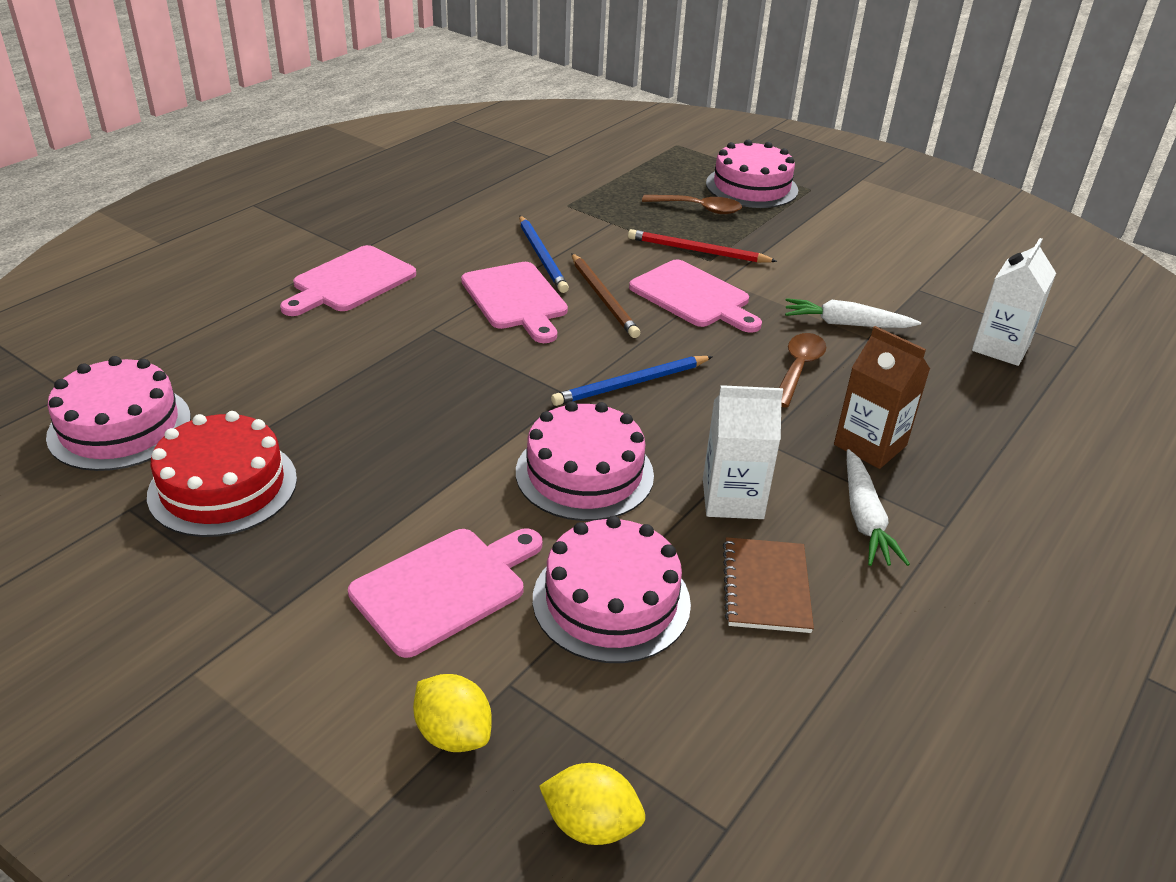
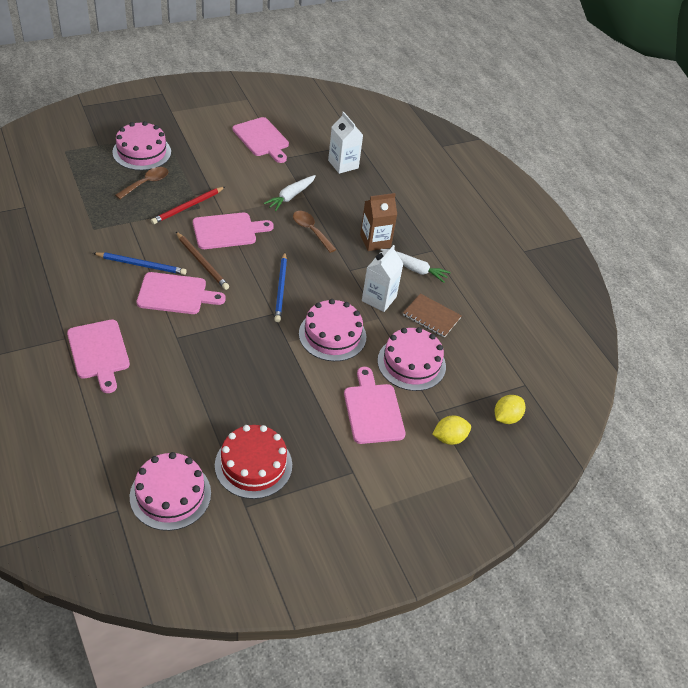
camera: 65 degrees left, 10 degrees up
(603, 298) = (202, 262): brown pencil -> brown pencil turned 45 degrees clockwise
(928, 259) = (262, 139): none -> pink cutting board

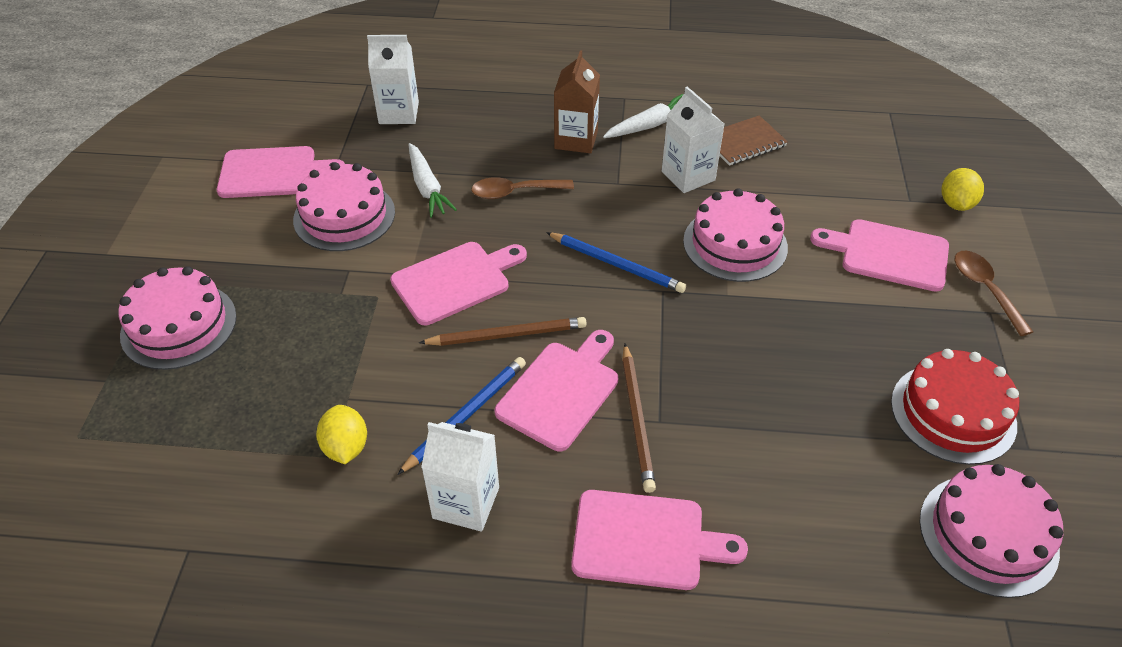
camera: 55 degrees left, 0 degrees up
(90, 282) = (466, 503): none -> white carton
(146, 183) = (265, 345): brown spoon -> brown spoon (985, 289)
(173, 328) = (637, 418): none -> brown pencil
(188, 207) = (365, 310): red pencil -> none
(228, 231) = (455, 281): pink cutting board -> pink cutting board turned 45 degrees clockwise
(411, 363) = (818, 190): pink cake -> pink cake (344, 216)
(506, 417) = (936, 146): yellow lemon -> yellow lemon (346, 447)

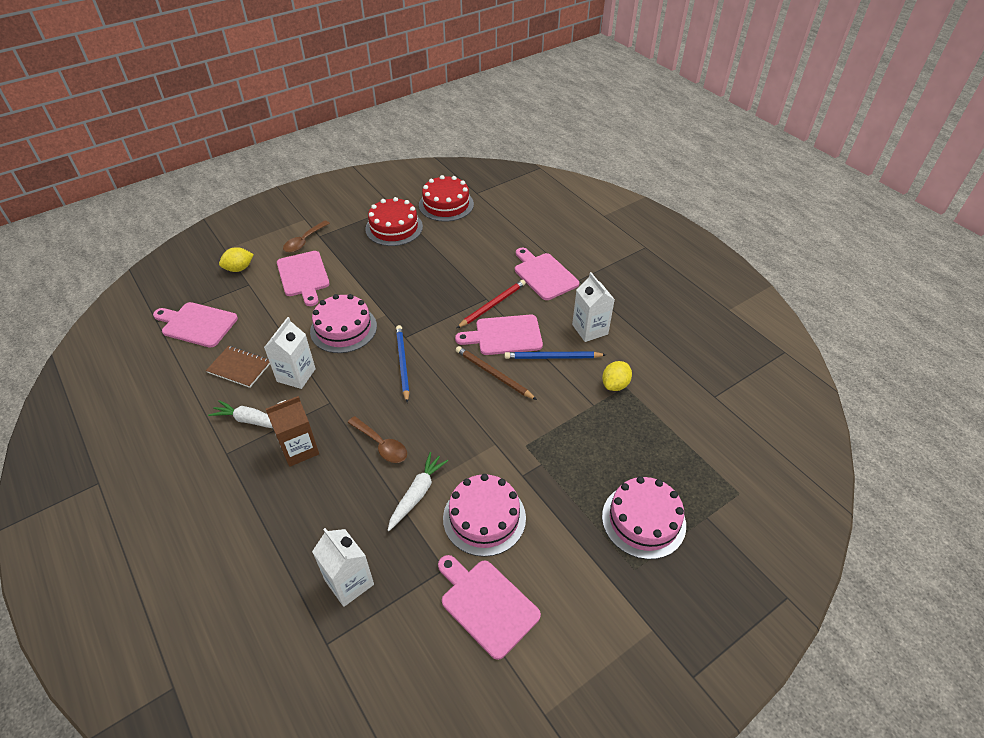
camera: 130 degrees left, 0 degrees up
(455, 281) = (480, 420): pink cutting board -> pink cutting board (197, 324)
(637, 418) = (492, 305): brown pencil -> red pencil
(988, 534) = (446, 204): pink cake -> red cake

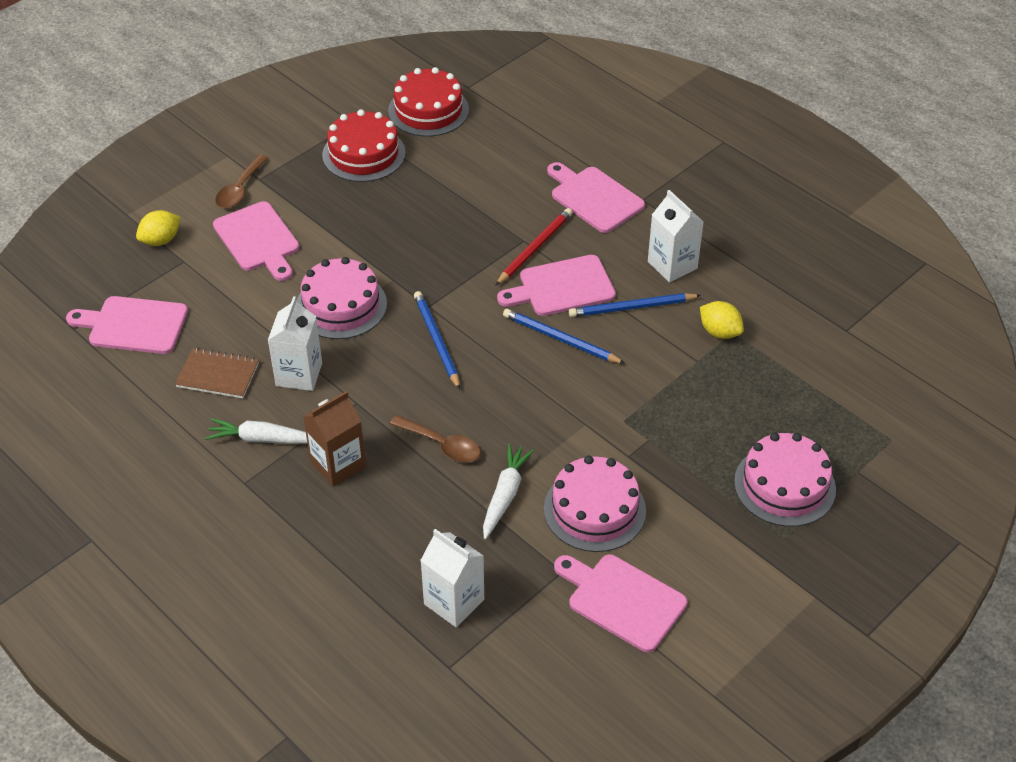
camera: 10 degrees left, 0 degrees up
(493, 374) = (561, 339): brown pencil -> blue pencil
(615, 385) = (719, 332): yellow lemon -> yellow lemon turned 75 degrees counterclockwise

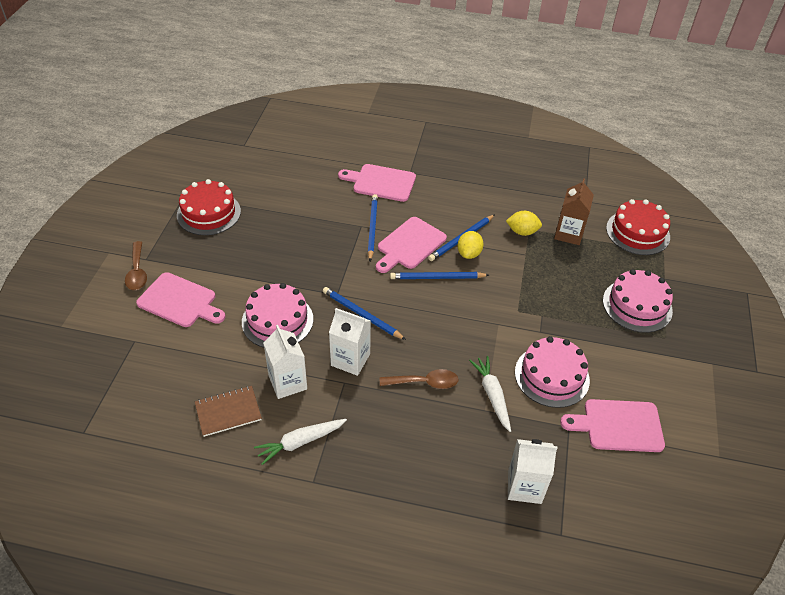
camera: 35 degrees left, 0 degrees up
(133, 325) = (131, 406): pink cutting board -> none
(161, 240) = (104, 334): yellow lemon -> yellow lemon (469, 253)
(338, 464) = (368, 432): brown carton -> brown carton (568, 234)
(428, 110) = (230, 169): red cake -> red cake (637, 232)
(534, 248) = (372, 228): red pencil -> blue pencil
(672, 265) = (461, 204): white carton -> white carton (350, 359)

